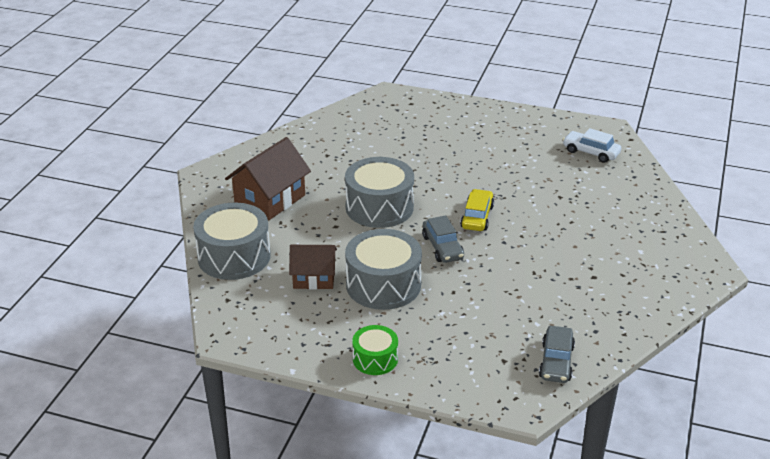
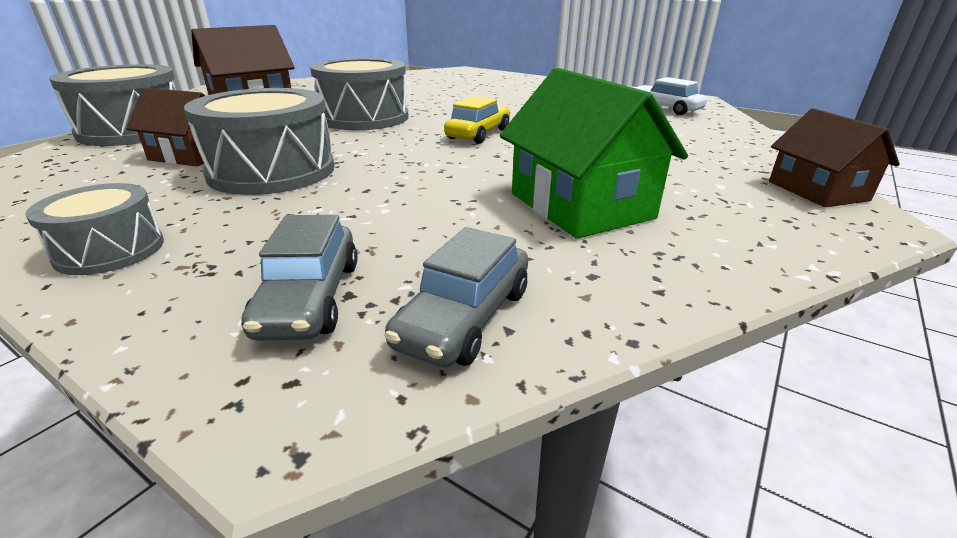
camera: 15 degrees right, 5 degrees down
(375, 359) = (110, 250): green drum -> grey drum
(442, 247) = (403, 150): grey car -> grey car (309, 298)
(573, 284) = (580, 206): none -> green house
(690, 247) = (817, 191): none -> brown house

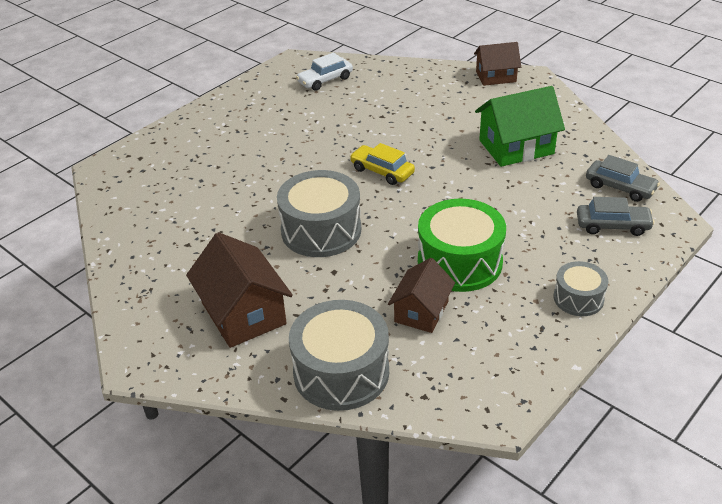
camera: 80 degrees left, 10 degrees up
(272, 171) = (459, 262): grey drum -> green drum

